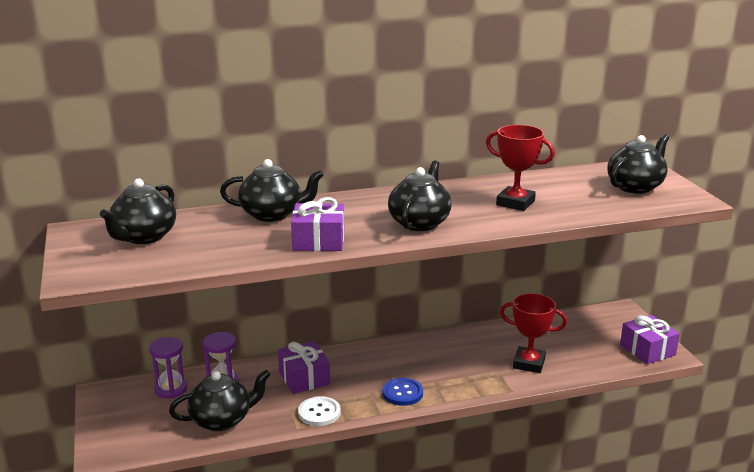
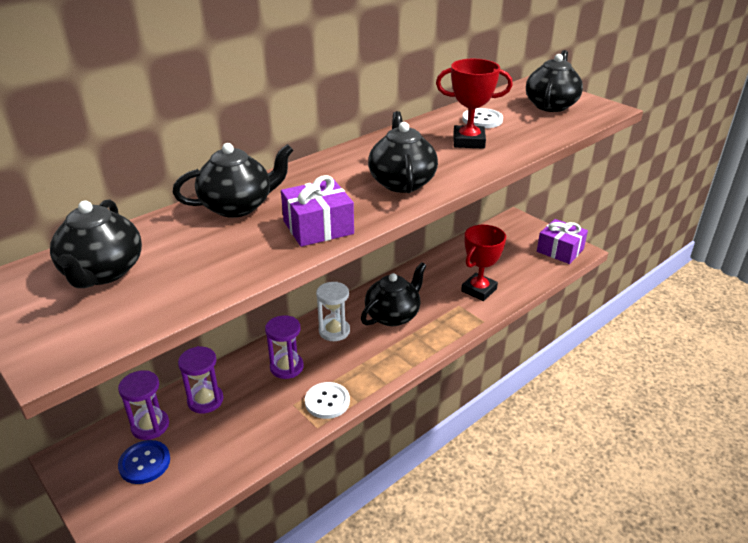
camera: 25 degrees left, 10 degrees up
(222, 420) = (232, 444): black teapot -> black teapot (393, 315)
(304, 378) = (286, 367): purple gift -> purple hourglass
(364, 361) = (334, 331): none -> white hourglass
(402, 393) = (391, 354): blue button -> blue button (144, 463)
(529, 363) = (479, 290): red trophy -> red trophy turned 45 degrees counterclockwise
(549, 187) = (482, 120): none -> white button

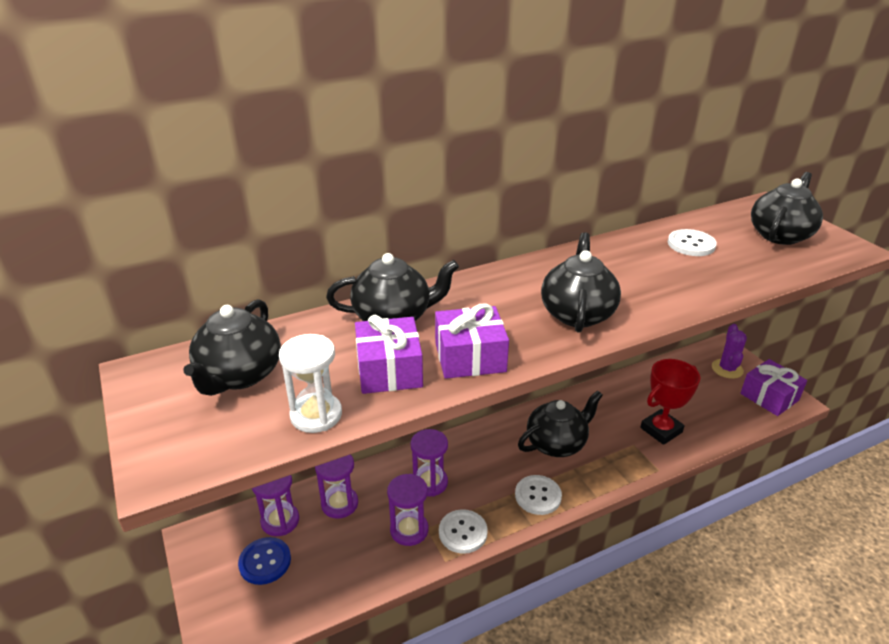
camera: 15 degrees right, 0 degrees up
(247, 247) = (389, 370): none -> purple gift
(277, 409) = (409, 530): none -> purple hourglass
(334, 331) = (489, 450): white hourglass -> white hourglass (316, 415)
(386, 360) = (538, 496): none -> white button
(468, 141) = (668, 271): red trophy -> none
(522, 234) = (727, 369): none -> purple cactus

